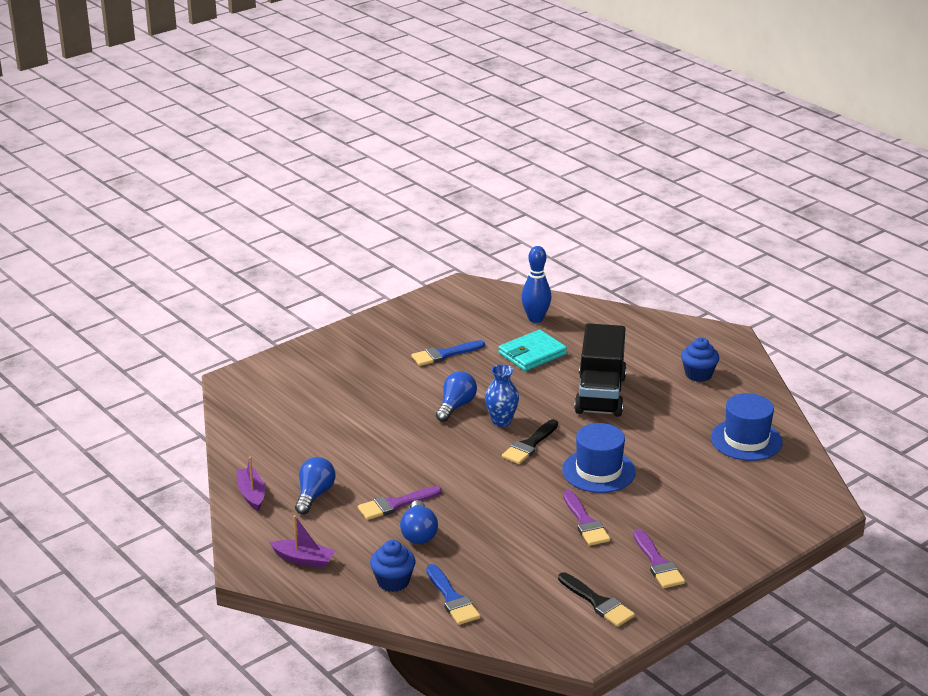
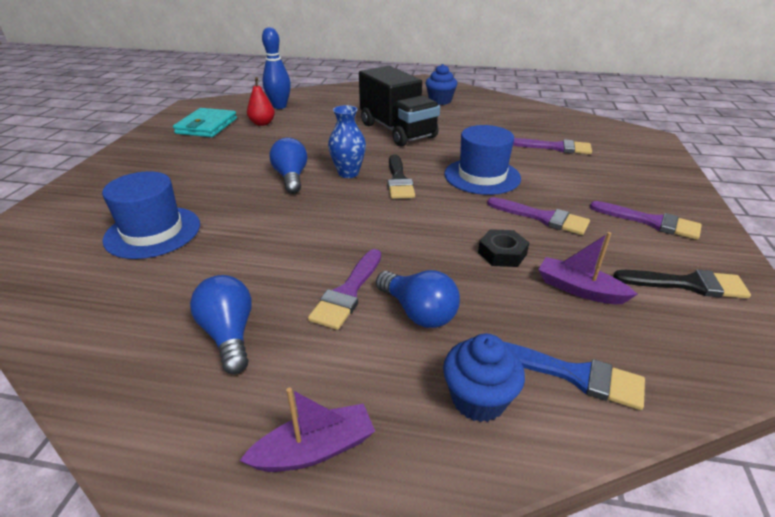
camera: 40 degrees left, 5 degrees up
(251, 494) = (124, 385): purple boat -> purple boat (579, 289)
(444, 354) = (230, 147): blue brush -> none
(497, 336) = (262, 123): none -> red pear
(516, 529) = (502, 253): none -> black nut
(532, 354) = (307, 125): turquoise wallet -> turquoise wallet (207, 126)
(711, 475) = (555, 147): none -> purple brush
(746, 440) = (533, 121): blue hat -> blue hat (153, 232)

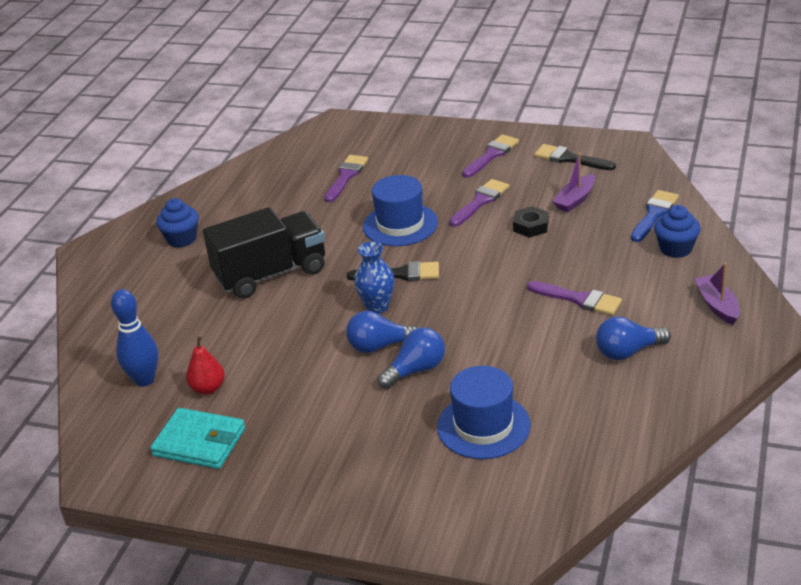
camera: 80 degrees left, 0 degrees up
(418, 312) = (600, 267): blue light bulb -> blue light bulb (416, 370)
(687, 284) = (570, 159): black brush -> black brush turned 75 degrees counterclockwise

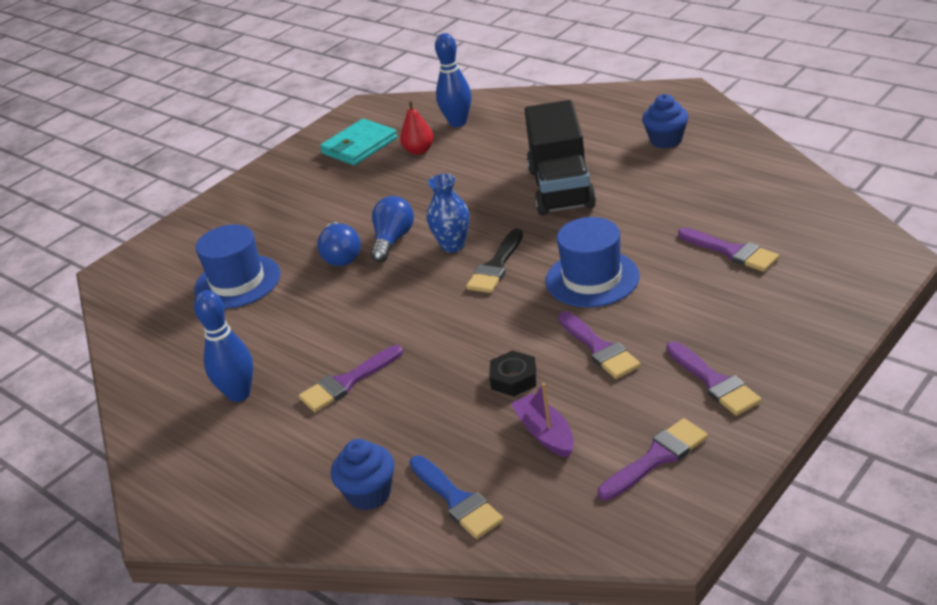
camera: 115 degrees right, 0 degrees up
(570, 159) = (657, 458): black brush -> purple brush
(628, 352) = (239, 394): blue light bulb -> blue bowling pin
(717, 305) = (240, 490): purple boat -> none

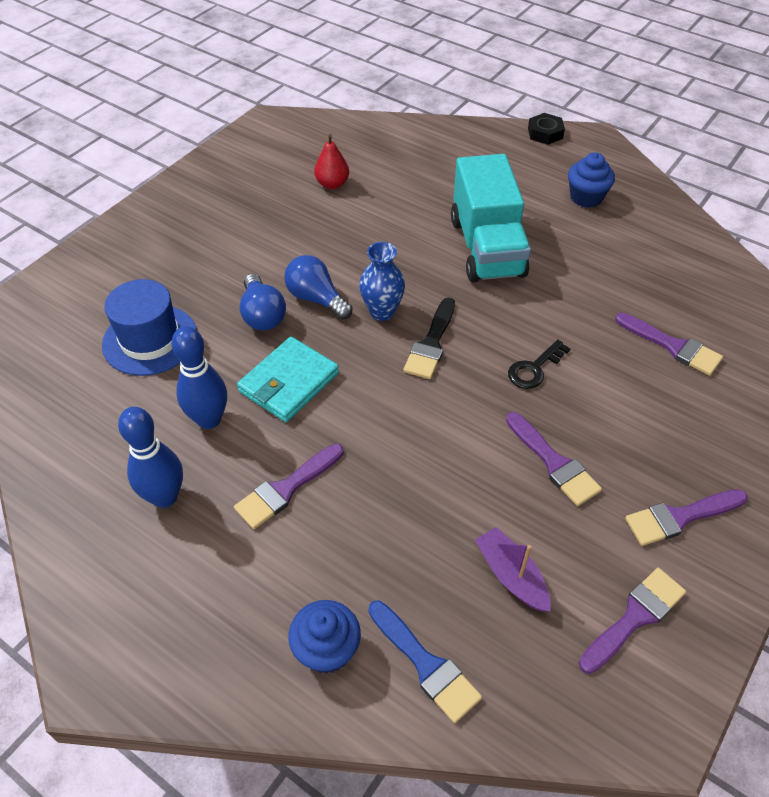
camera: 10 degrees left, 15 degrees up
(359, 146) = (268, 171): turquoise wallet -> turquoise wallet (289, 382)
(393, 240) = (316, 299): blue light bulb -> blue light bulb turned 60 degrees counterclockwise
(458, 123) = (369, 152): blue bowling pin -> blue bowling pin (209, 419)
(513, 379) = (468, 497): black nut -> black nut (545, 133)
(561, 188) = (487, 247): black truck -> turquoise truck
(592, 278) = (534, 369): blue hat -> black key
(714, 382) = (680, 517): purple brush -> purple brush turned 105 degrees clockwise

